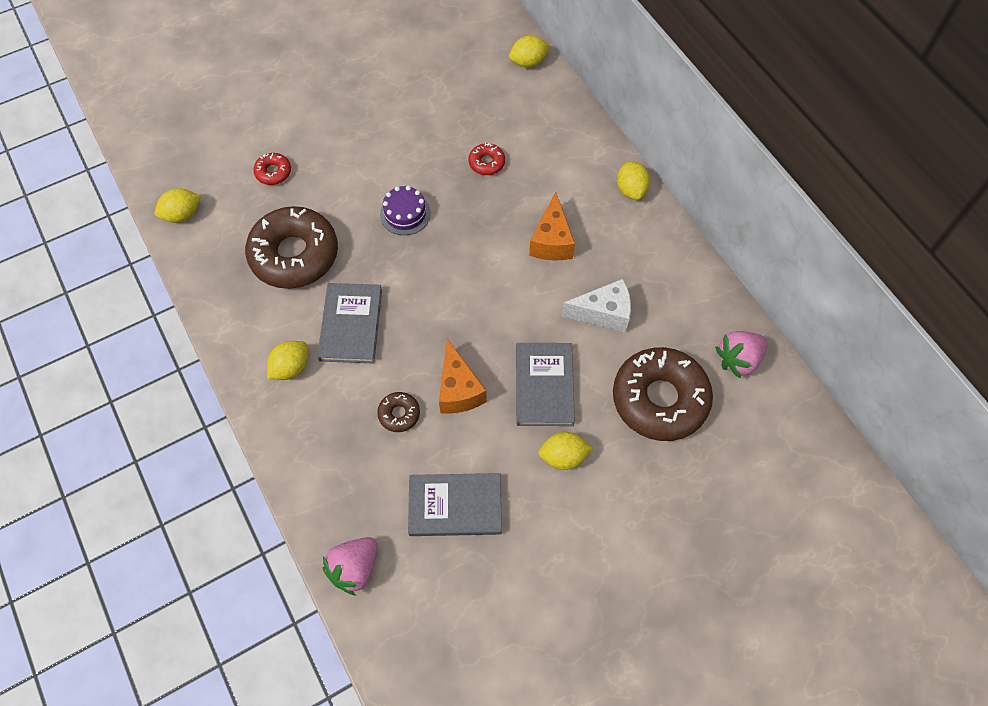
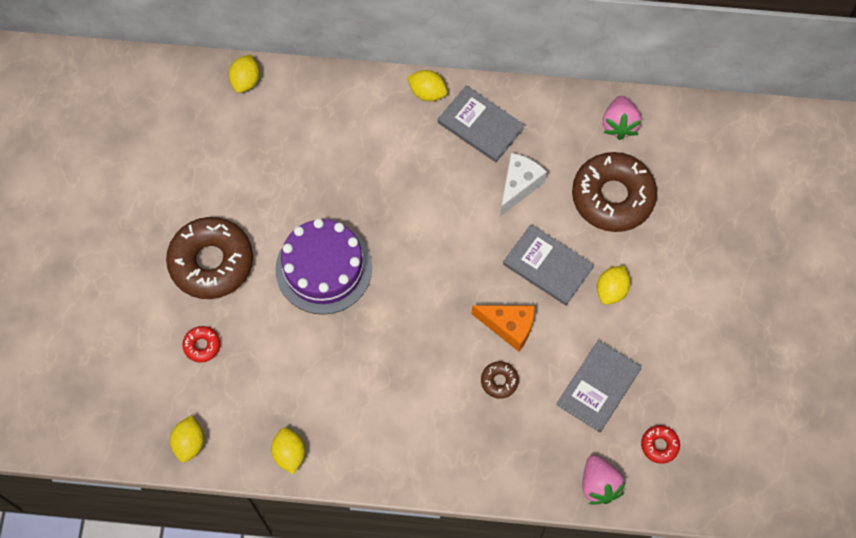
camera: 55 degrees left, 5 degrees up
(291, 367) = (403, 437): yellow lemon -> yellow lemon (289, 454)
(294, 255) = (299, 375): brown donut -> brown donut (211, 262)
(351, 325) = (397, 370): grey book -> grey book (480, 125)
(405, 214) = (323, 268): purple cake -> purple cake, size x1.97
(486, 163) = (321, 177): red donut -> red donut (659, 445)
(551, 241) = (430, 179): orange cheese -> none

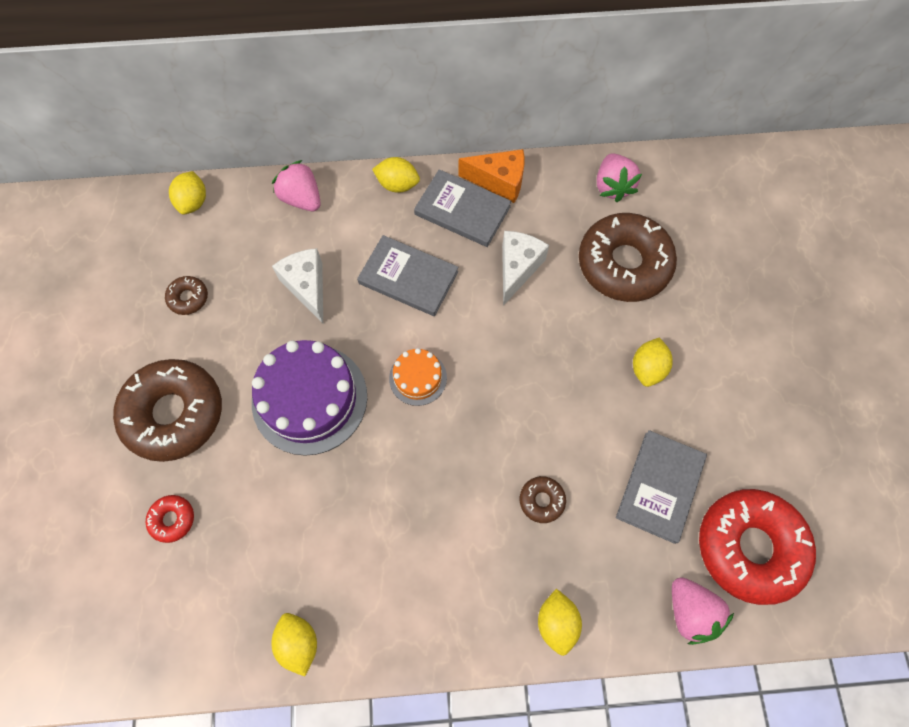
camera: 10 degrees left, 0 degrees up
(190, 443) = (168, 652): yellow lemon -> yellow lemon (556, 622)
(233, 166) = (188, 298): none -> brown donut
(335, 173) = (307, 287): none -> white cheese
(341, 92) = (302, 199): none -> pink strawberry
(416, 266) = (418, 378): none -> orange cake
(509, 327) = (539, 432): orange cheese -> orange cheese (499, 182)
(547, 266) = (569, 353): grey book -> grey book (408, 277)
(659, 445) = (749, 547): red donut -> red donut, size x2.33

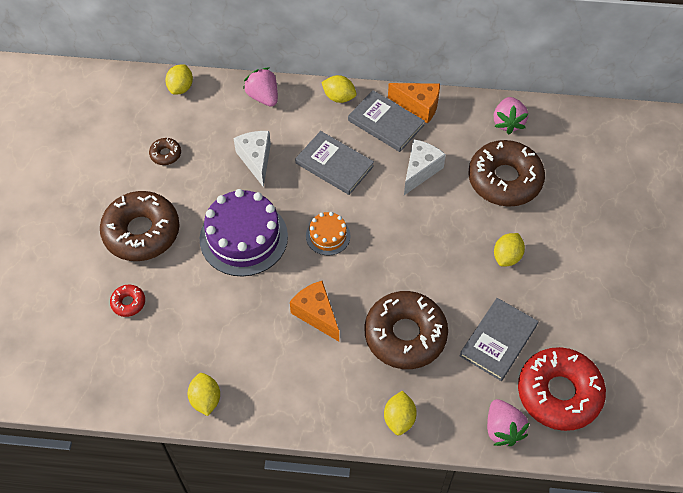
camera: 10 degrees right, 10 degrees down
(423, 491) = (316, 314): none -> orange cheese
(541, 500) = (405, 335): brown donut -> brown donut, size x2.33

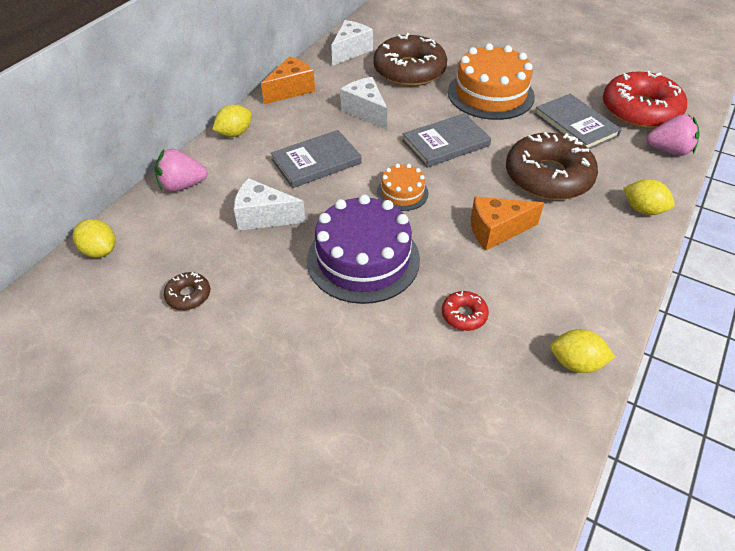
camera: 65 degrees left, 10 degrees down
(128, 303) = (396, 405): red donut -> red donut (464, 315)
(141, 232) = (291, 357): brown donut -> none
(385, 123) = (293, 114): grey book -> grey book (446, 143)
(507, 257) = (490, 94): yellow lemon -> orange cake
(508, 122) = (350, 51): pink strawberry -> white cheese

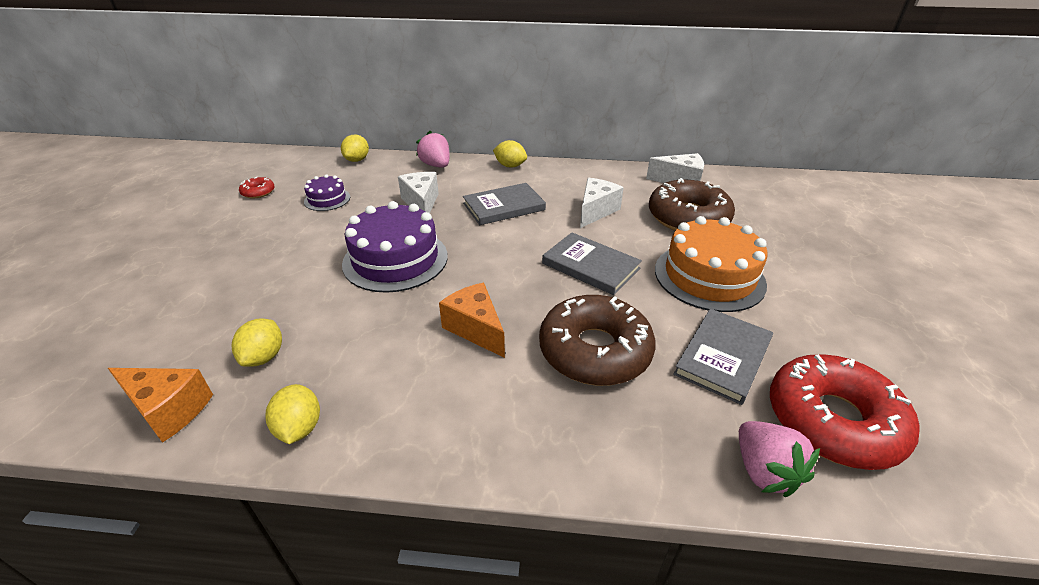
camera: 65 degrees right, 10 degrees down
(188, 295) = (327, 199): brown donut -> purple cake
(291, 90) = (588, 171): orange cheese -> orange cheese (169, 410)
(316, 162) = (504, 207): grey book -> grey book turned 60 degrees counterclockwise
(402, 193) = (494, 258): orange cake -> none
(464, 315) = (346, 332): red donut -> red donut (258, 192)
(643, 210) = (596, 455): yellow lemon -> yellow lemon (264, 357)

